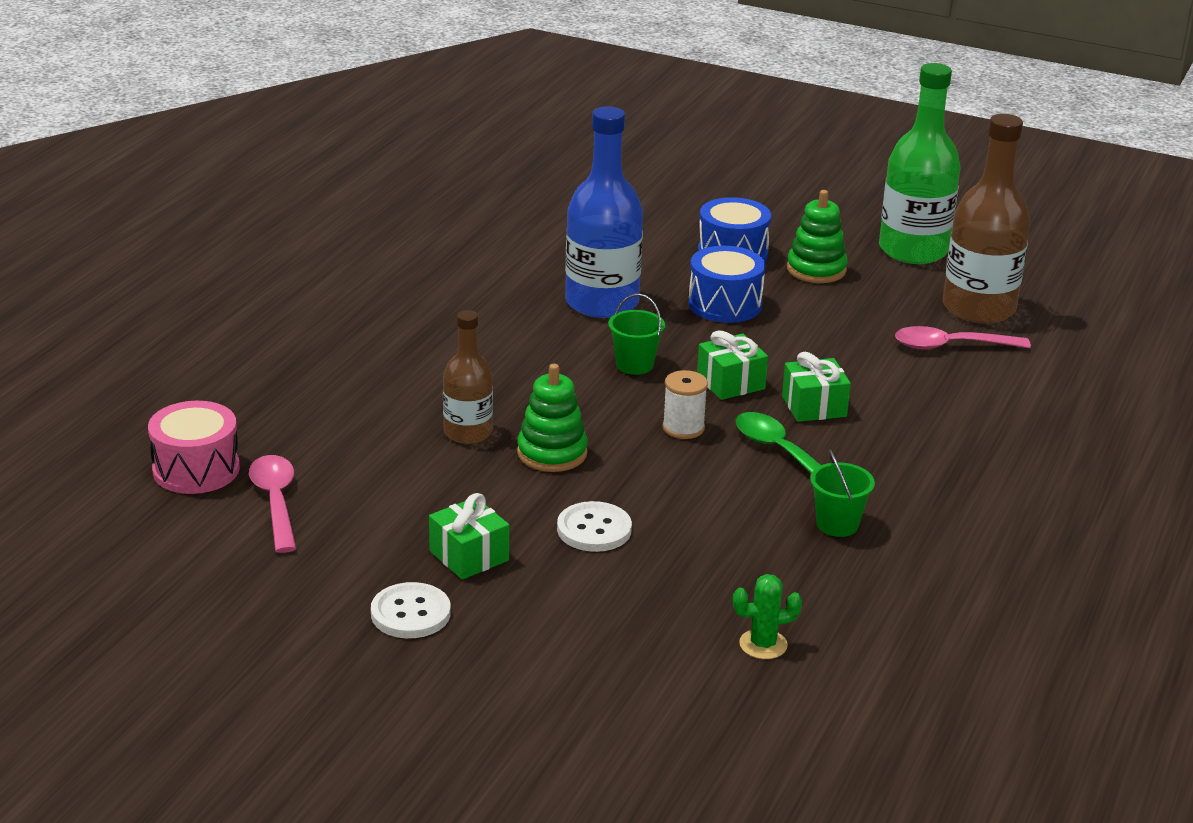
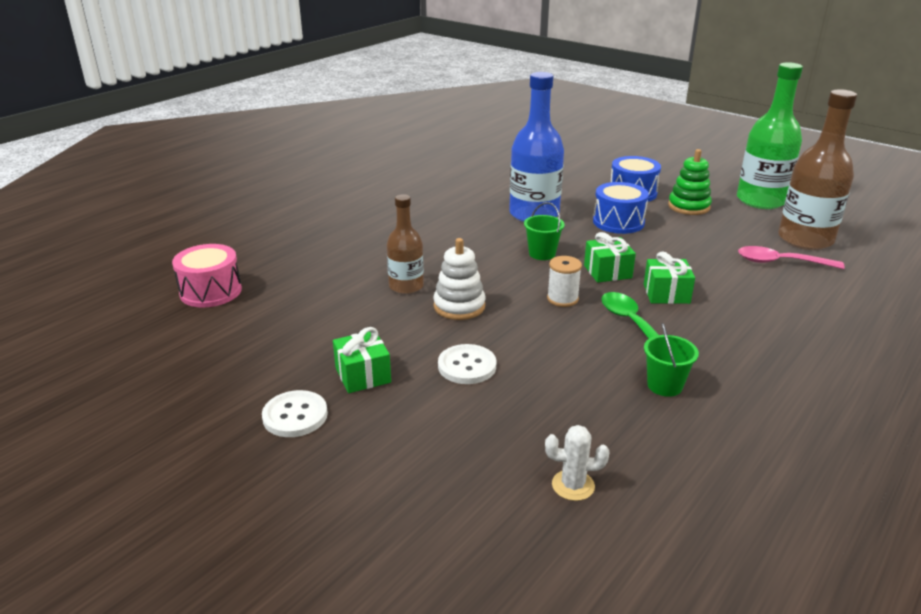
camera: 15 degrees right, 0 degrees up
(275, 502) = (248, 319): pink spoon -> none
(552, 453) = (459, 306): green stacking toy -> white stacking toy
(763, 644) = (573, 485): green cactus -> white cactus

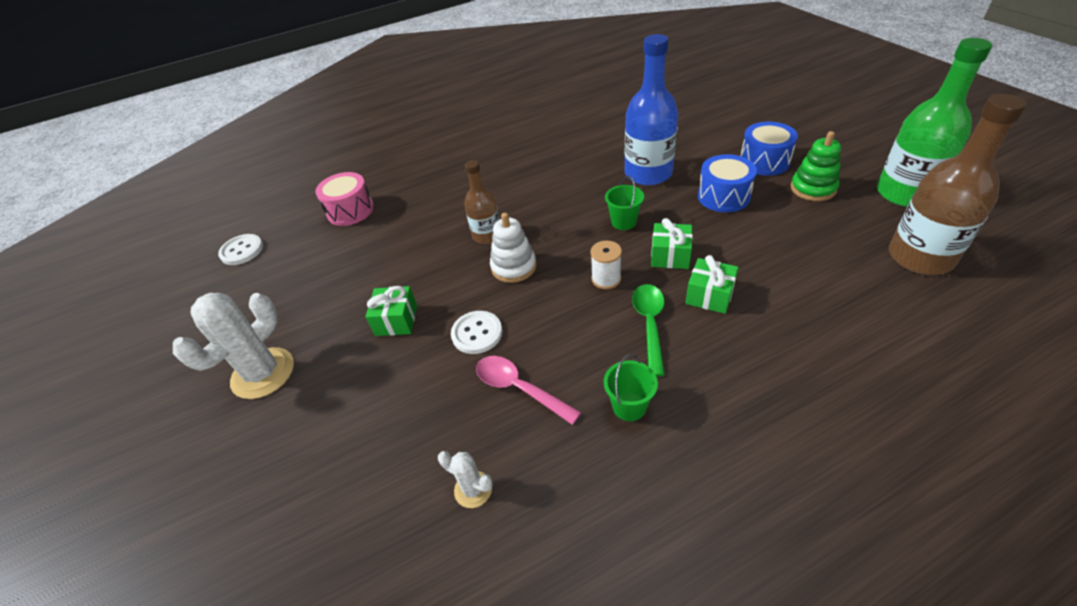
camera: 30 degrees right, 15 degrees up
(228, 459) = (263, 373): none -> white cactus
(295, 416) = (327, 346): white button -> white button (242, 251)
(781, 262) = (866, 282): pink spoon -> pink spoon (519, 388)

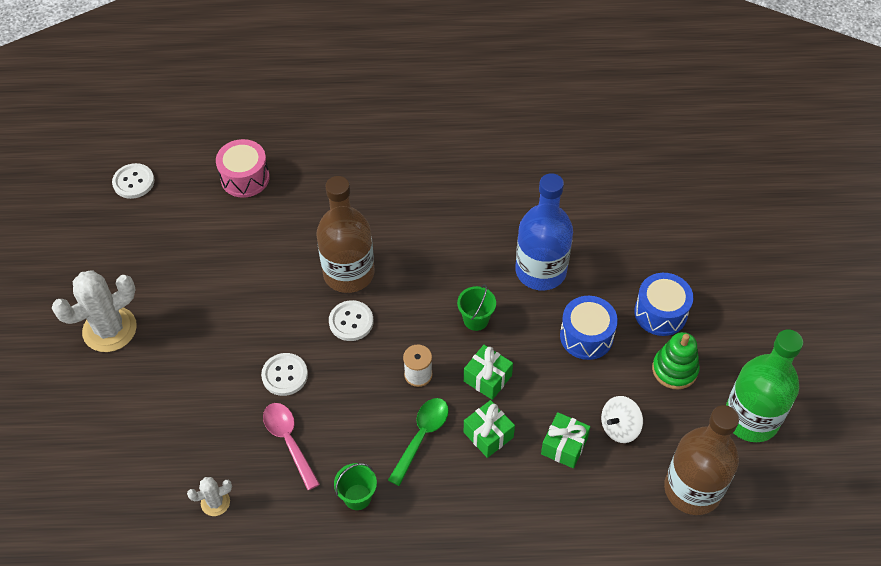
camera: 20 degrees right, 10 degrees up
(396, 320) = (229, 329): green gift -> green gift (564, 446)
(473, 489) = (215, 502): white cactus -> white cactus turned 75 degrees counterclockwise
(487, 235) = (349, 273): brown bottle -> brown bottle, size x1.70
(513, 267) = (351, 321): white stacking toy -> white button
(813, 242) = (619, 427): none -> white spinning top

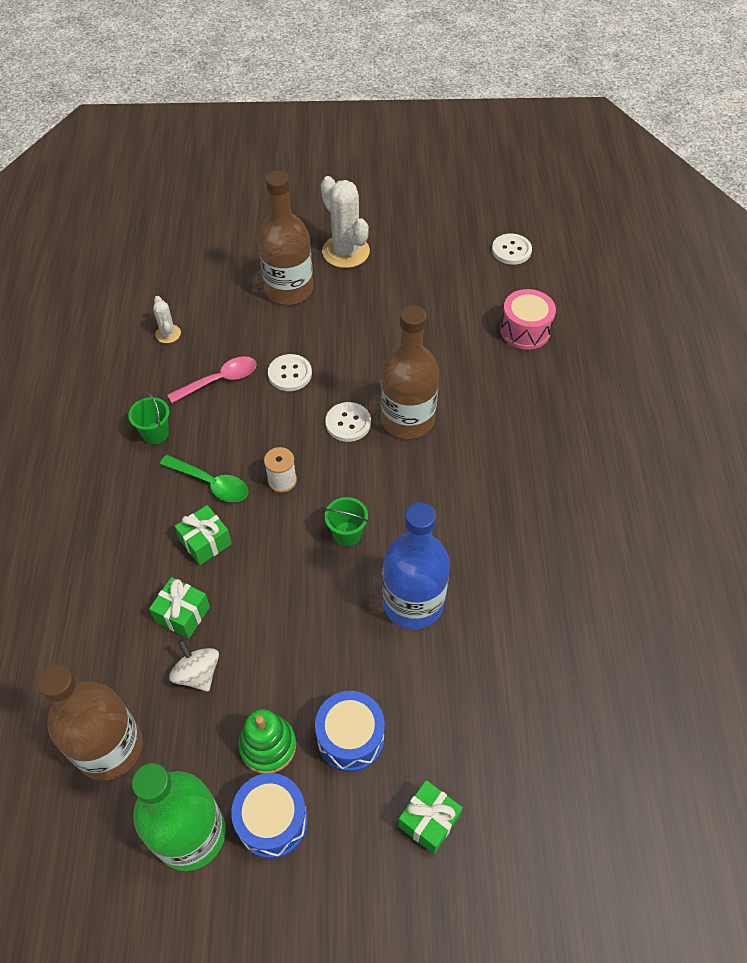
camera: 90 degrees right, 0 degrees up
(161, 383) = (289, 289): none -> brown bottle
(487, 378) = (272, 543): green gift -> green gift (429, 821)
(586, 336) = (320, 647): blue drum -> blue drum (272, 821)

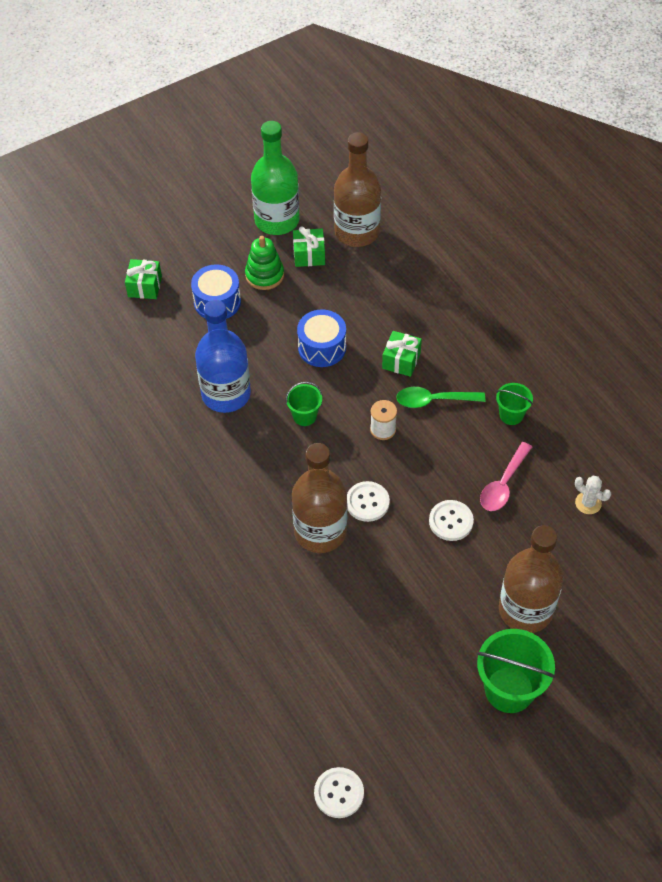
camera: 150 degrees right, 0 degrees up
(182, 614) = (376, 313): green gift -> green gift (309, 255)
(198, 674) = (337, 288): white spinning top -> none
(272, 821) = (235, 245): blue drum -> blue drum (322, 347)
(345, 252) = (509, 689): white cactus -> green bucket
(525, 330) = (268, 687): pink drum -> none

